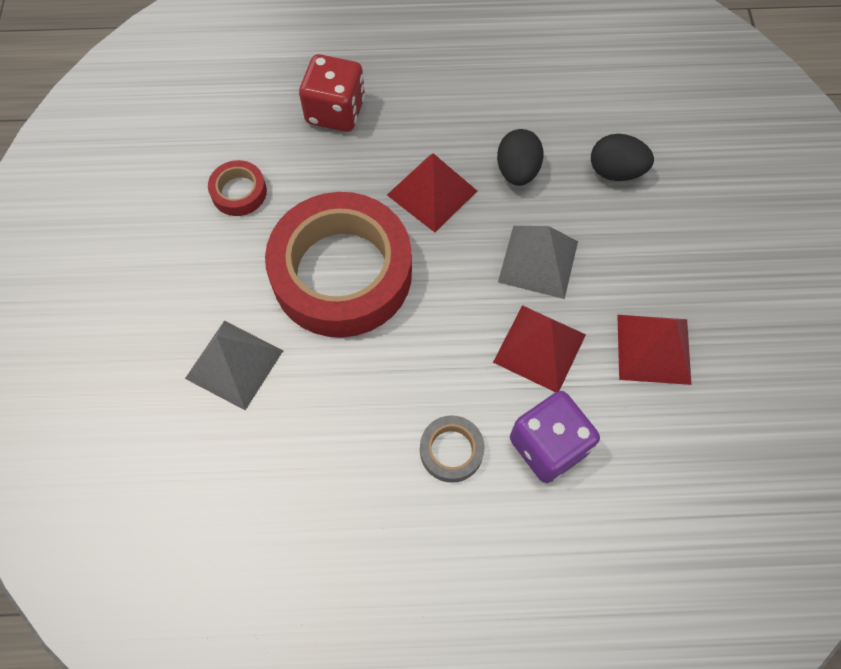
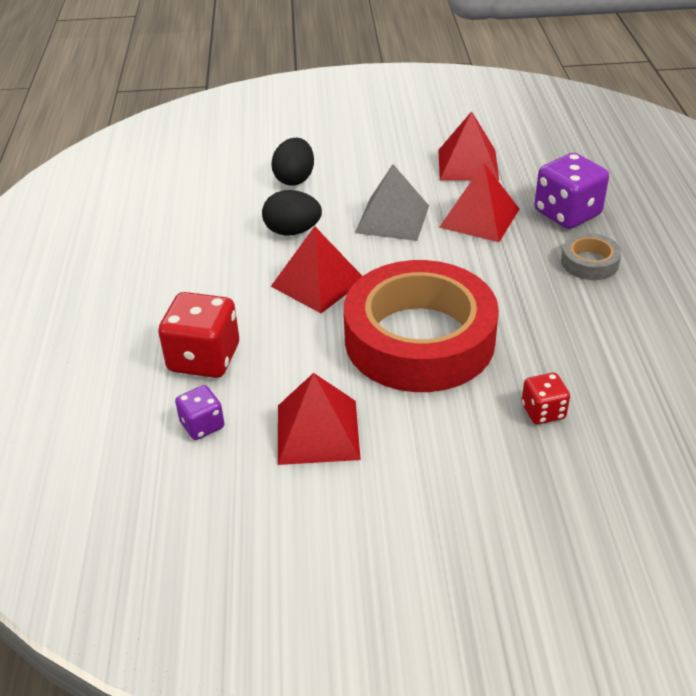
camera: 90 degrees left, 25 degrees down
(234, 364) = (543, 411): grey pyramid -> red dice
(239, 192) = (318, 432): red tape -> red pyramid
(258, 116) = (202, 425): none -> purple dice

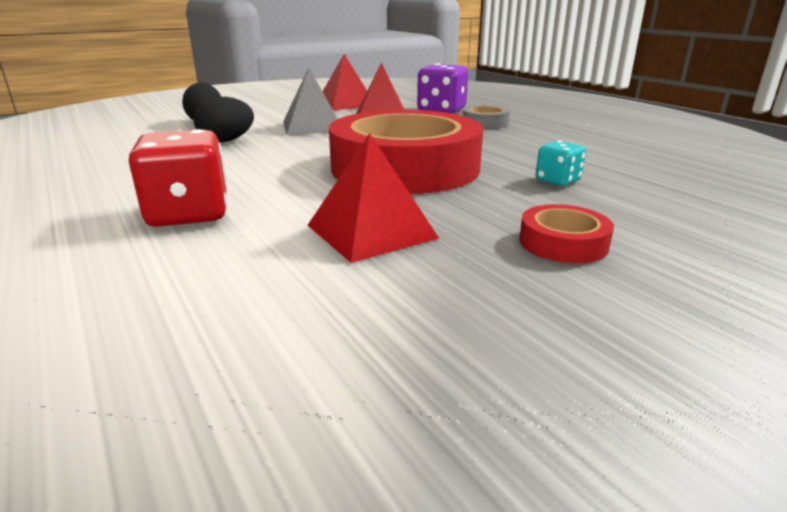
camera: 30 degrees left, 15 degrees down
(202, 425) = (224, 256): purple dice -> none
(318, 282) = (277, 158): red pyramid -> none
(449, 502) = (563, 243): none -> red tape
(543, 411) = (557, 180): red dice -> turquoise dice

